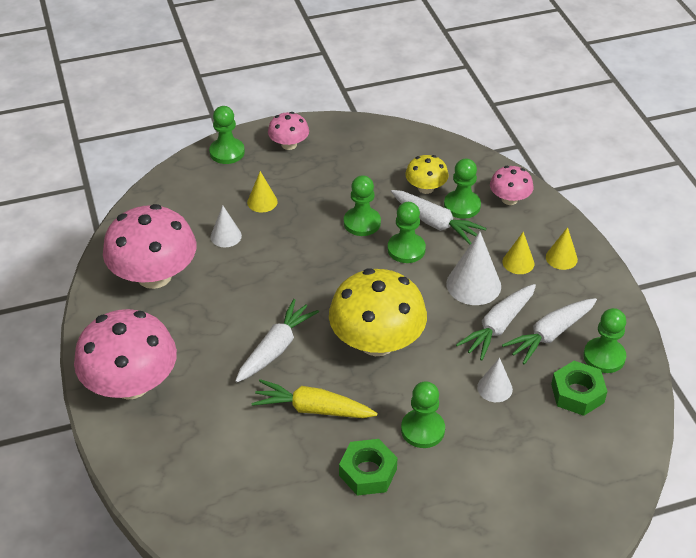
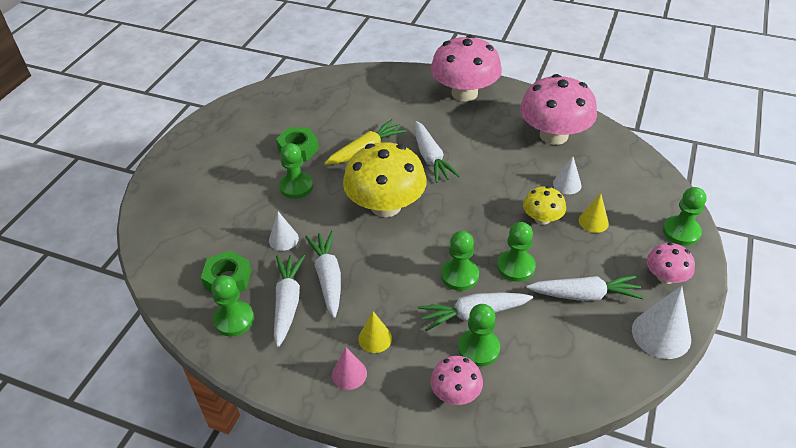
camera: 130 degrees right, 0 degrees up
(352, 176) = (584, 295): none -> white carrot
(426, 188) = (525, 338): yellow mushroom -> yellow mushroom (542, 218)
(473, 285) = (382, 292): white cone -> white cone (661, 334)
(561, 258) = (349, 374): yellow cone -> pink cone

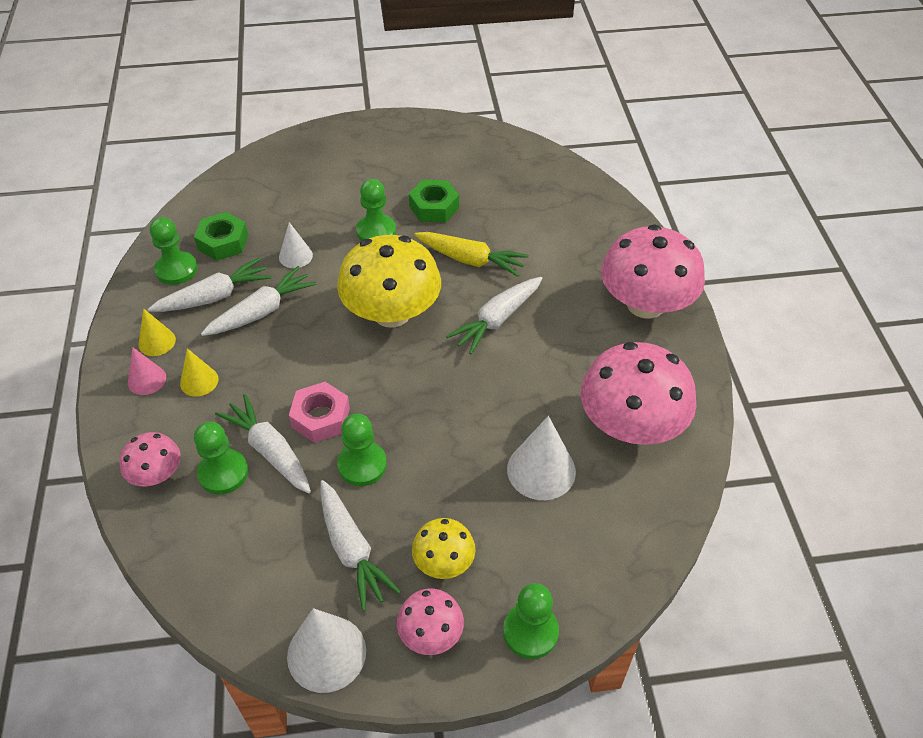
camera: 60 degrees right, 5 degrees up
(459, 275) = (321, 417): green pawn -> pink nut
(542, 218) = (459, 464): yellow mushroom -> yellow mushroom (444, 561)
(567, 184) = (541, 470): white cone -> white cone, size x1.69
(593, 222) = (487, 521): yellow cone -> yellow cone (157, 342)

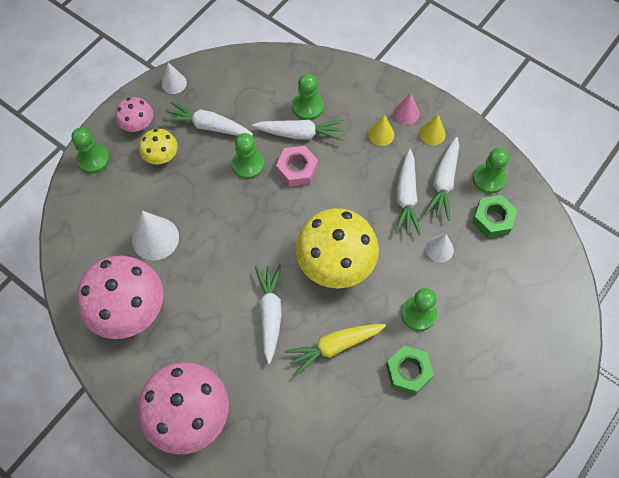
camera: 135 degrees right, 15 degrees up
(157, 474) = (336, 82): pink mushroom -> none
(326, 653) = (174, 83): white cone -> white cone, size x0.59

